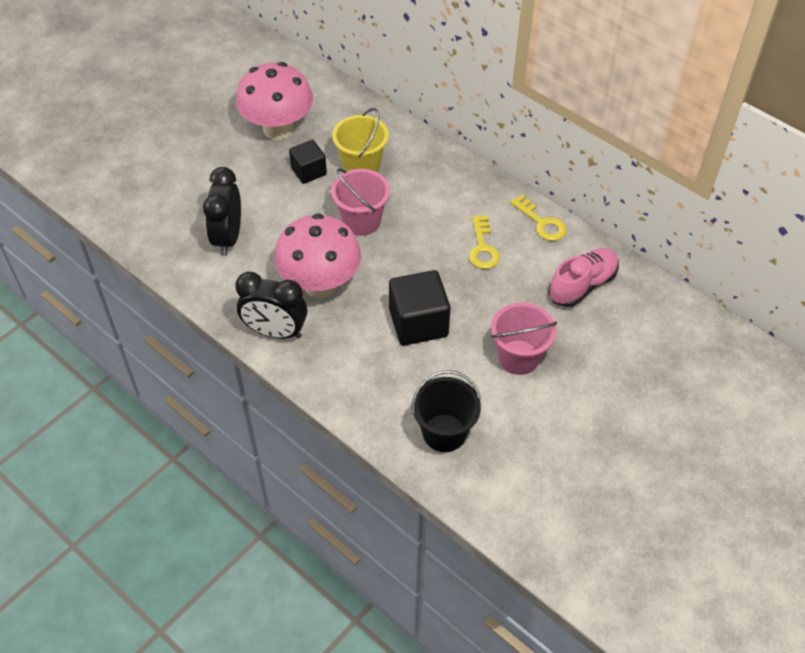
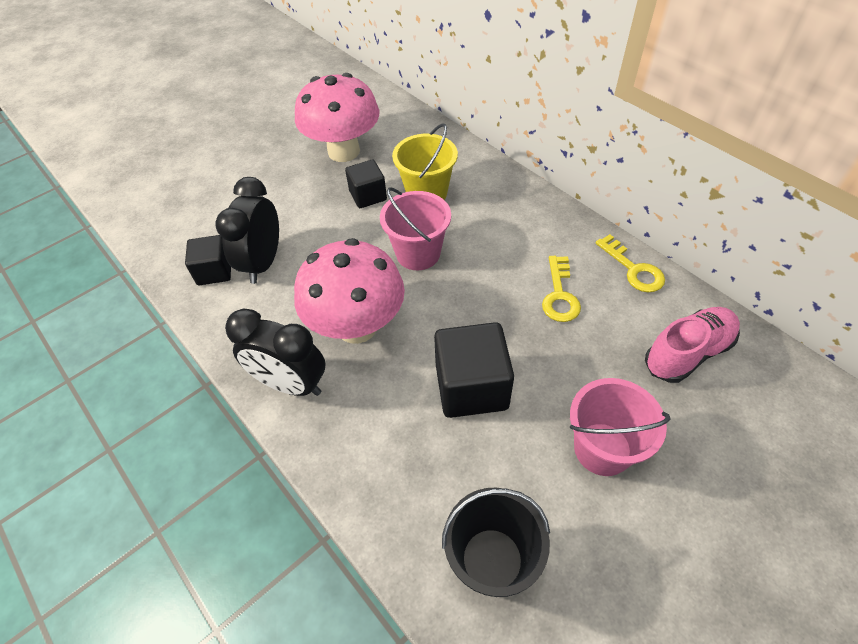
camera: 10 degrees right, 0 degrees up
(187, 248) = (214, 271): none -> black cube

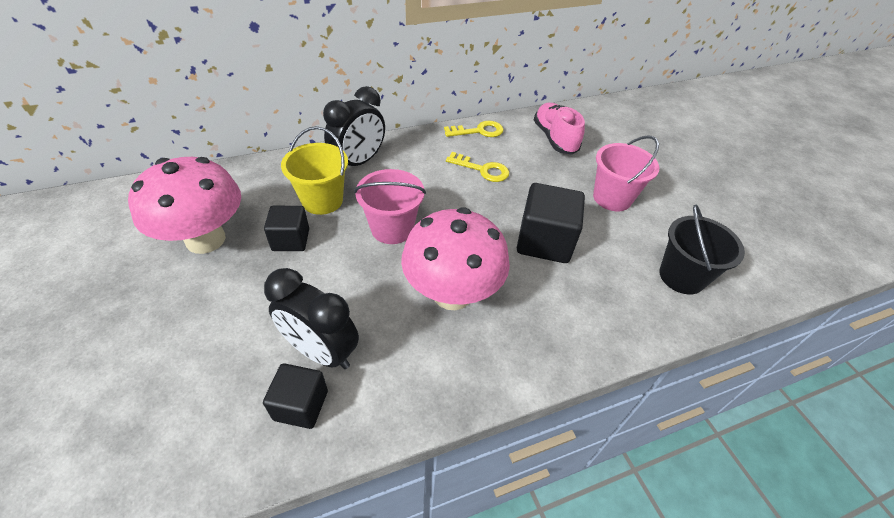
camera: 75 degrees left, 5 degrees down
(291, 384) = (495, 361): black clock -> black clock (358, 162)

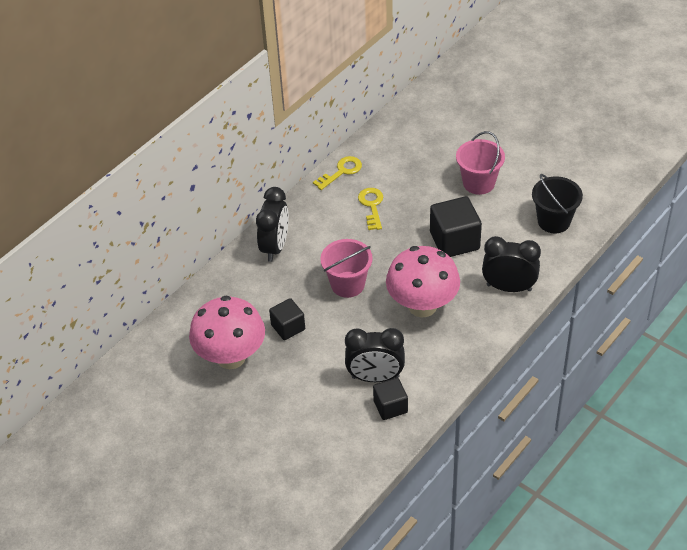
camera: 25 degrees left, 0 degrees up
(322, 200) = (280, 290): yellow bucket -> none
(482, 170) = (372, 206): yellow key -> yellow key turned 90 degrees counterclockwise
(554, 138) = (404, 149): pink shoe -> none
(575, 327) = (509, 287): none -> black clock

